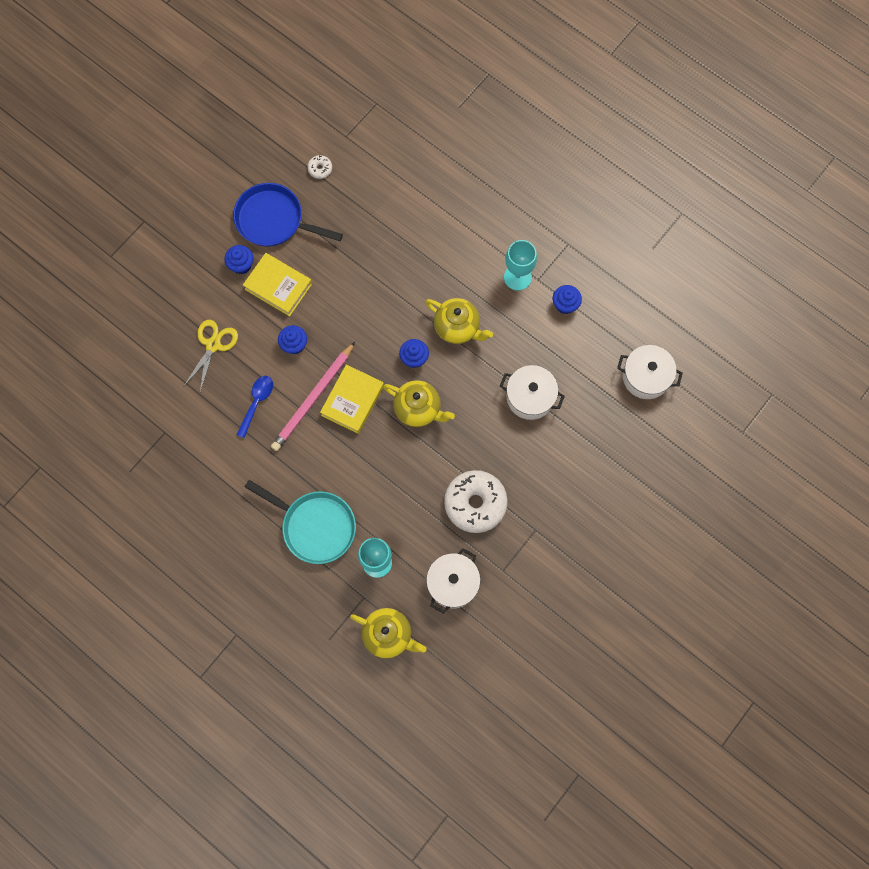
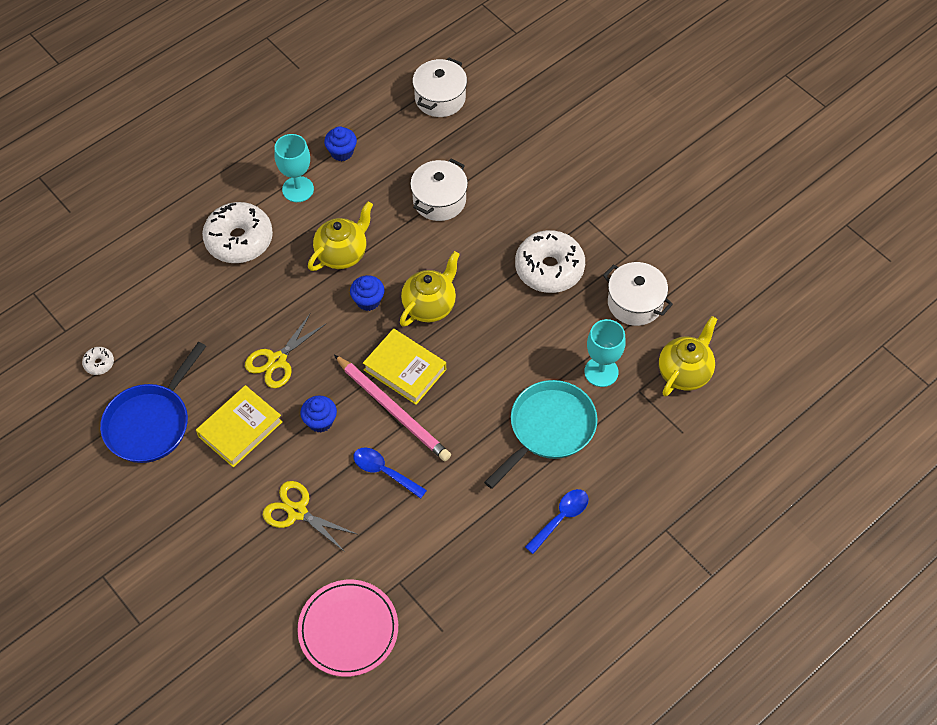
camera: 80 degrees left, 15 degrees down
(122, 402) = (348, 629): none -> pink plate
(235, 548) = (561, 518): none -> blue spoon
(241, 265) = (199, 467): blue cupcake -> none
(344, 299) = (277, 361): none -> yellow scissors
(456, 243) = (239, 240): none -> white donut

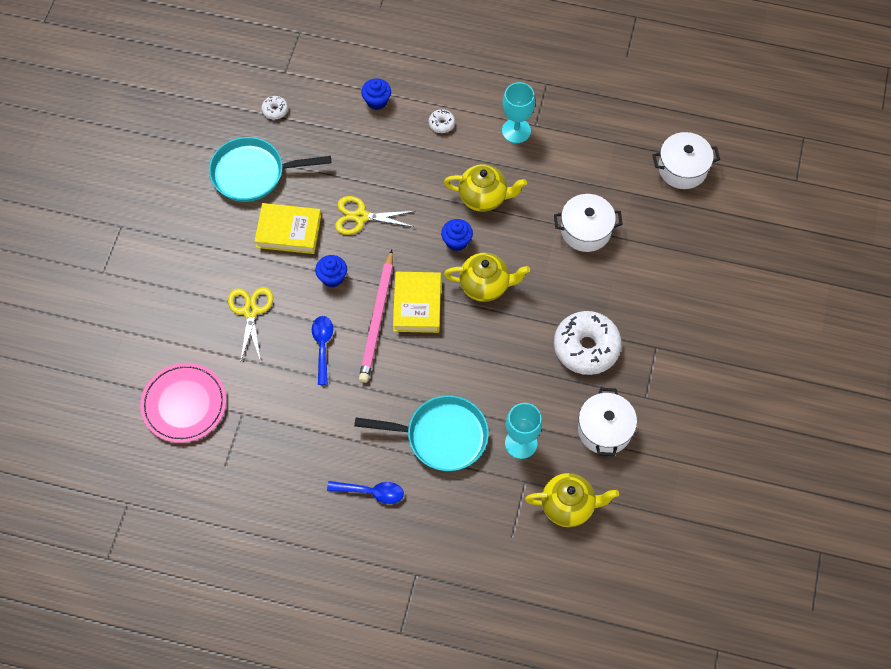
camera: 55 degrees right, 5 degrees up
(151, 422) = (253, 173): blue pan -> turquoise pan
(239, 240) = (441, 124): white donut -> white donut, size x0.43
(341, 152) = (573, 136): blue cupcake -> blue cupcake (377, 101)

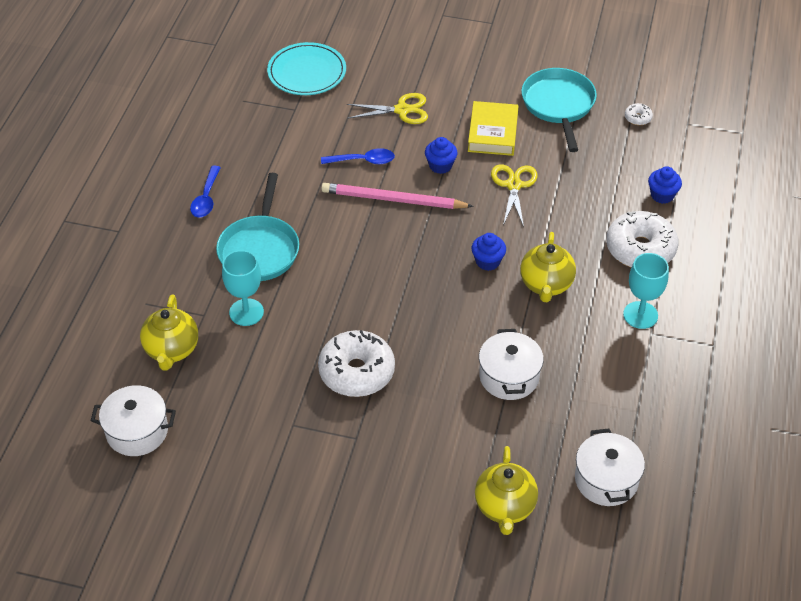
camera: 90 degrees right, 15 degrees down
(184, 404) = (307, 72): pink plate -> turquoise plate
(417, 305) = (410, 230): yellow book -> none
(441, 124) = (640, 249): white donut -> white donut, size x2.35
(485, 285) = (434, 285): yellow teapot -> yellow teapot (505, 507)
(604, 430) = (255, 385): white pot -> white pot (137, 431)

